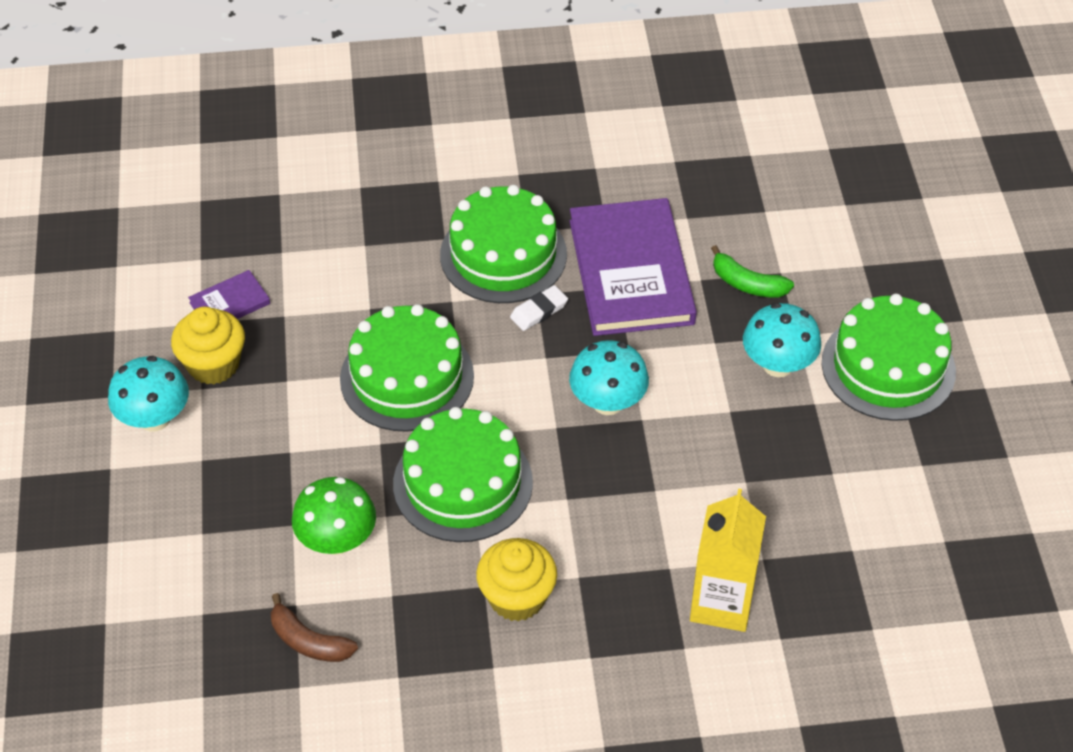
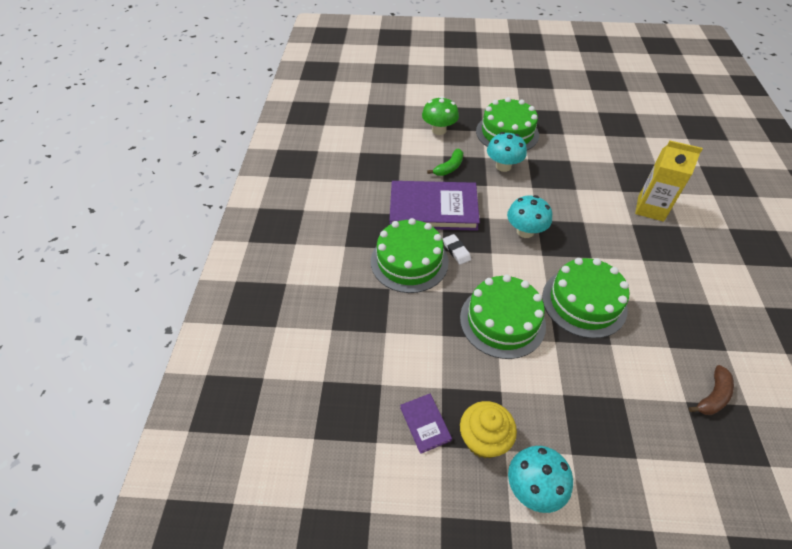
camera: 80 degrees left, 0 degrees up
(337, 540) = (633, 372): green mushroom -> green mushroom (439, 130)
(517, 597) = (661, 287): yellow cupcake -> none

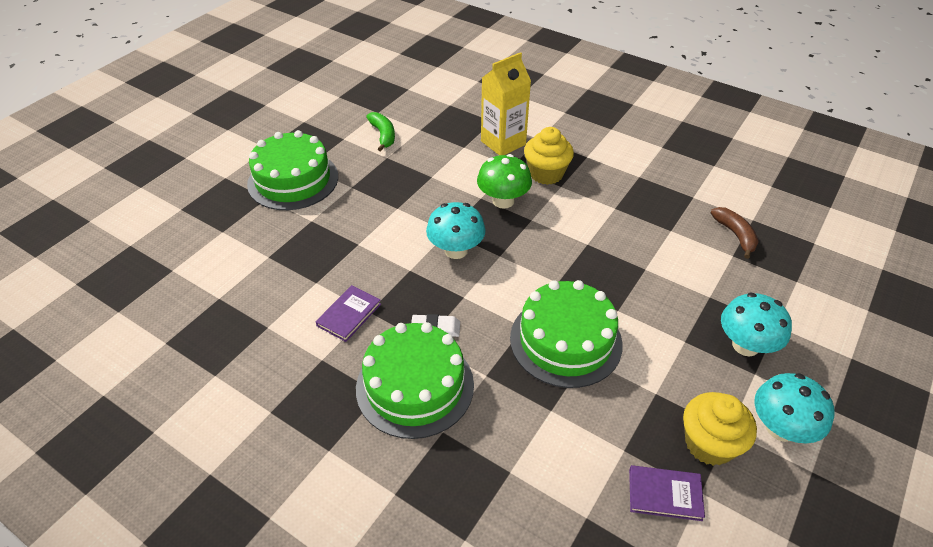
camera: 60 degrees left, 5 degrees down
(433, 208) = (349, 315): purple book -> purple book, size x0.44
(439, 130) = (219, 236): green mushroom -> green mushroom (503, 201)
(449, 168) = (295, 262): green banana -> green banana (383, 135)
(503, 166) = (342, 213): turquoise mushroom -> turquoise mushroom (745, 345)
(584, 302) = (583, 259): green cake -> none
(646, 246) = (546, 174): none -> yellow cupcake

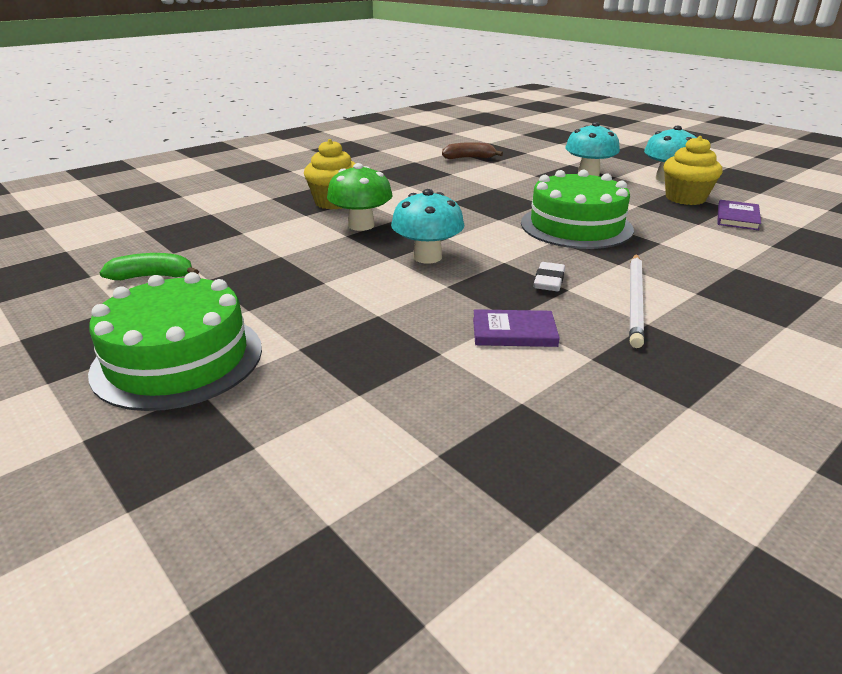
camera: 75 degrees left, 15 degrees down
(349, 315) = (514, 332): purple book -> purple book turned 45 degrees counterclockwise
(415, 386) = (635, 301): green cake -> white pencil
(503, 143) = (259, 213): yellow carton -> none

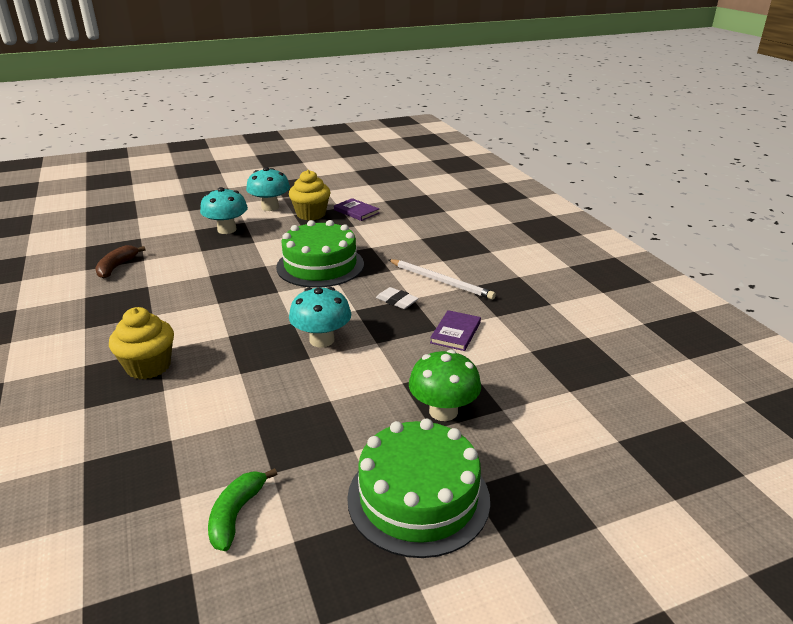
camera: 70 degrees left, 0 degrees up
(361, 225) = (226, 360): green mushroom -> green mushroom (443, 411)

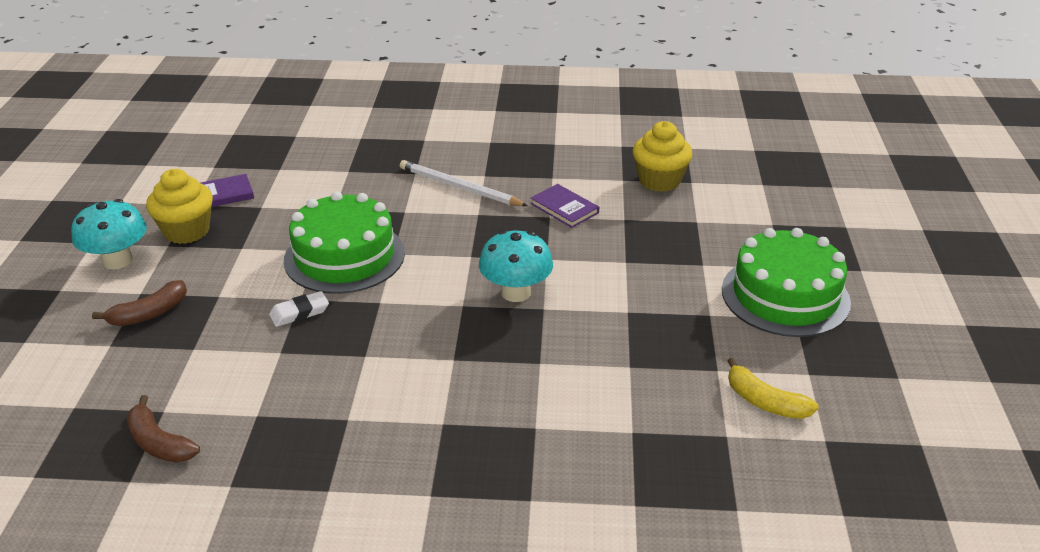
camera: 65 degrees left, 5 degrees up
(148, 366) = (476, 435): yellow cupcake -> yellow cupcake (659, 181)
(227, 230) = (149, 313): turquoise mushroom -> brown banana
(236, 514) = (765, 402): green banana -> yellow banana
(397, 301) = (476, 225): white eraser -> white eraser (299, 312)
(441, 281) = (459, 187): white pencil -> white pencil turned 120 degrees counterclockwise
(443, 411) = (682, 251): green mushroom -> none

